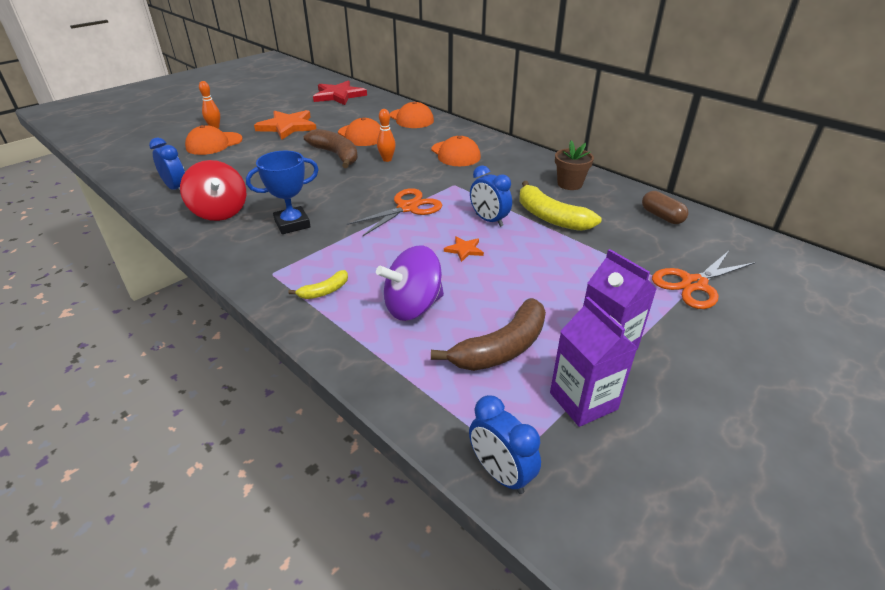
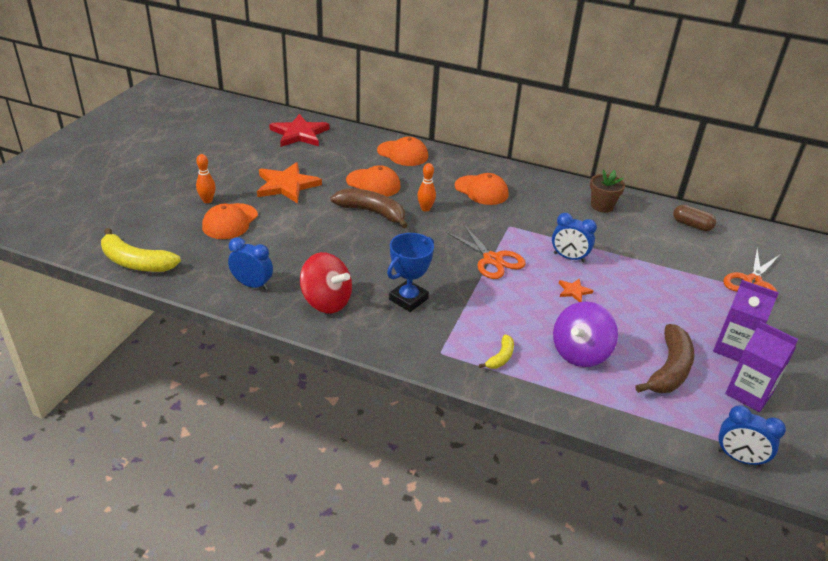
camera: 25 degrees left, 0 degrees up
(407, 208) = (492, 259): orange scissors -> orange scissors turned 120 degrees clockwise
(550, 217) = (613, 244): yellow banana -> yellow banana (136, 262)

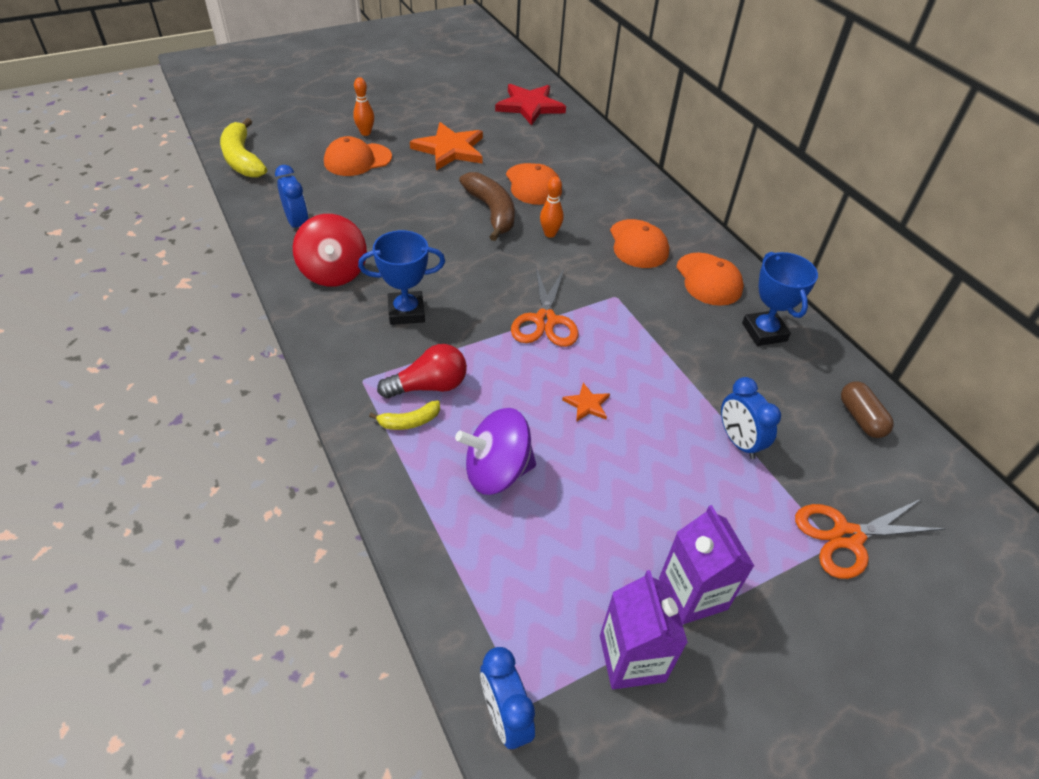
camera: 40 degrees right, 10 degrees up
(403, 153) = (606, 168): orange cap -> orange cap (708, 279)
(483, 332) = (429, 386): none -> red light bulb
(569, 257) = (635, 366): blue clock -> blue clock (738, 442)
(602, 206) = (764, 332): brown flower pot -> blue trophy
(669, 369) = (572, 559): brown banana -> none

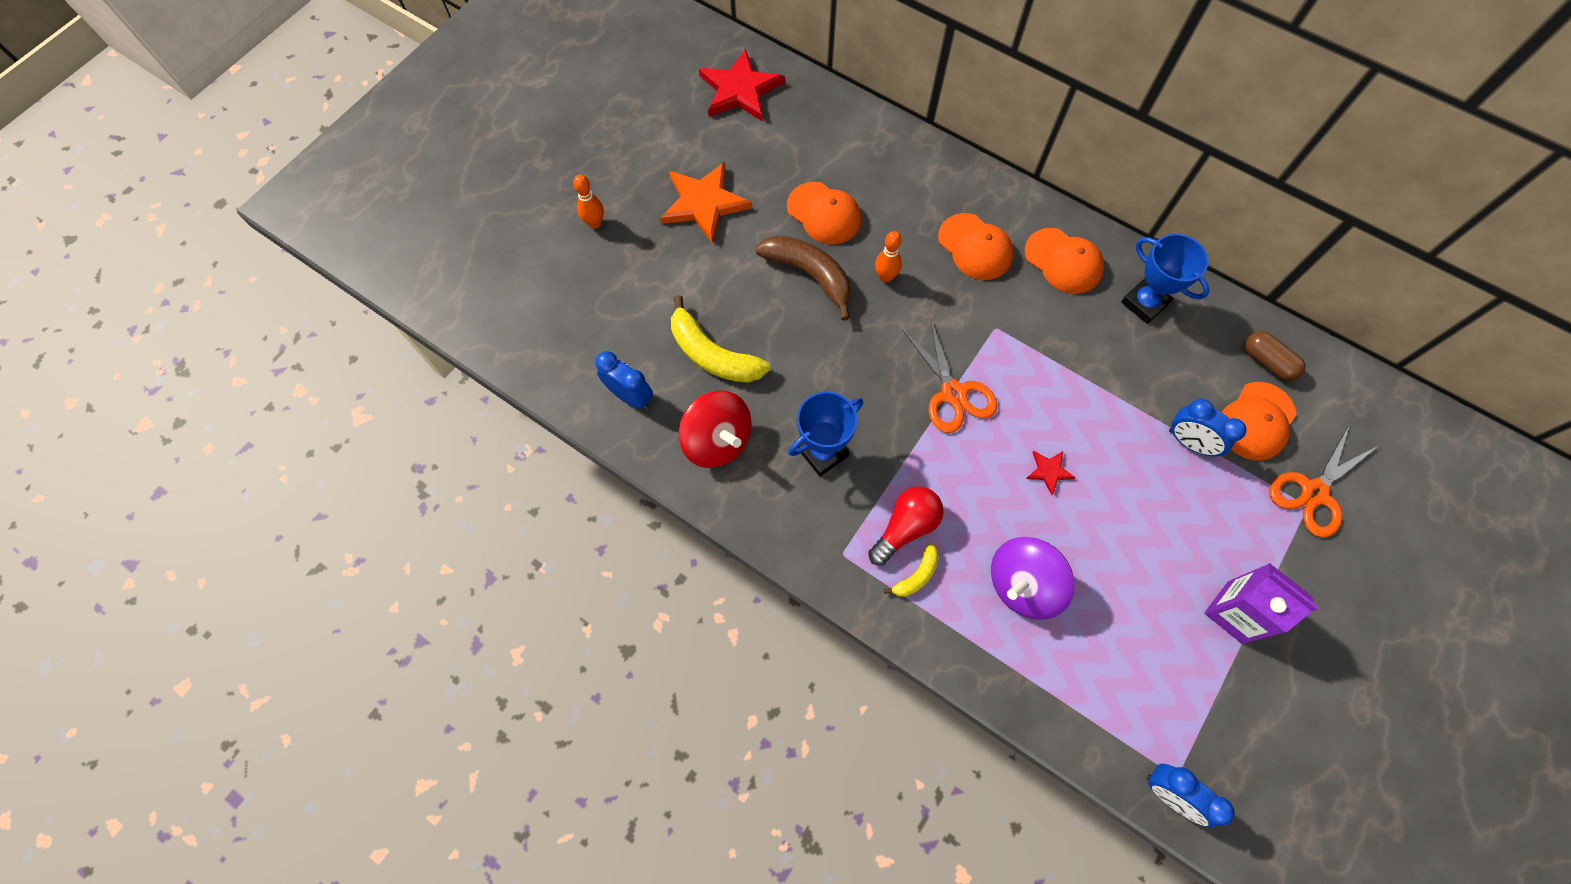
camera: 25 degrees left, 20 degrees up
(242, 159) = (493, 334): yellow banana -> yellow banana (713, 355)
(357, 160) = (618, 270): orange cap -> orange cap (1256, 421)
(587, 404) = (1049, 471): orange star -> red star
(632, 658) = (1224, 693): purple carton -> none

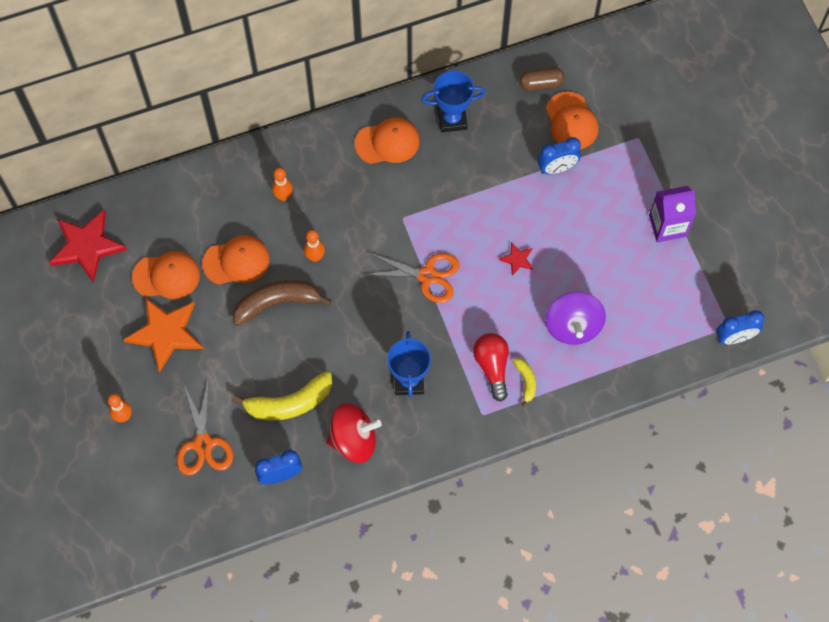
camera: 55 degrees left, 0 degrees up
(924, 209) = (283, 196): none -> orange bowling pin
(975, 247) = (336, 186): orange cap -> orange cap (166, 276)
(1314, 492) = (633, 127): orange scissors -> orange scissors (203, 444)

